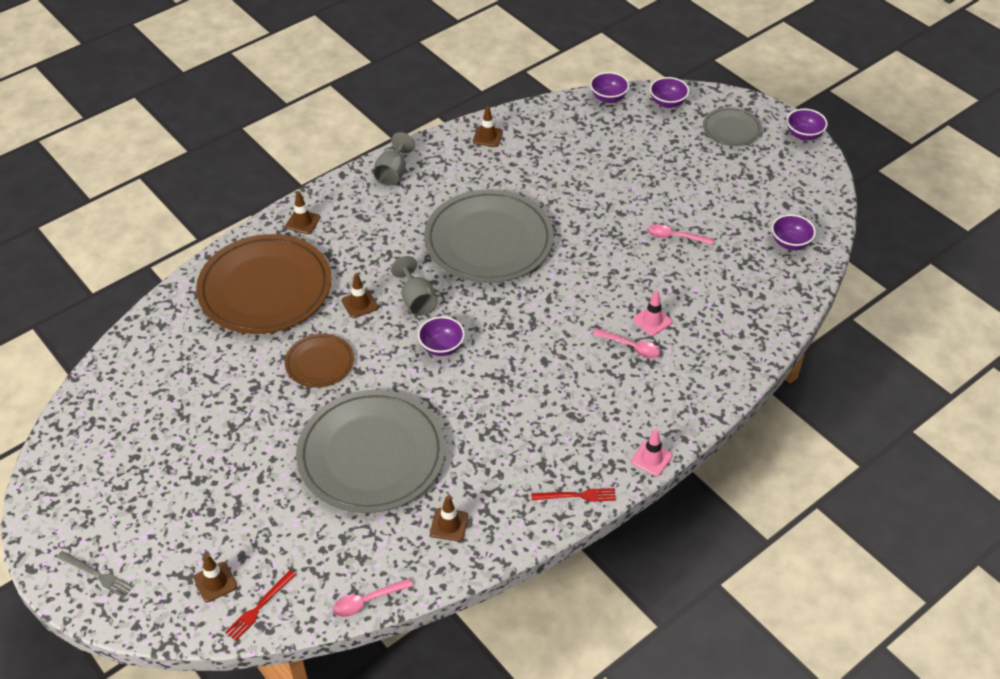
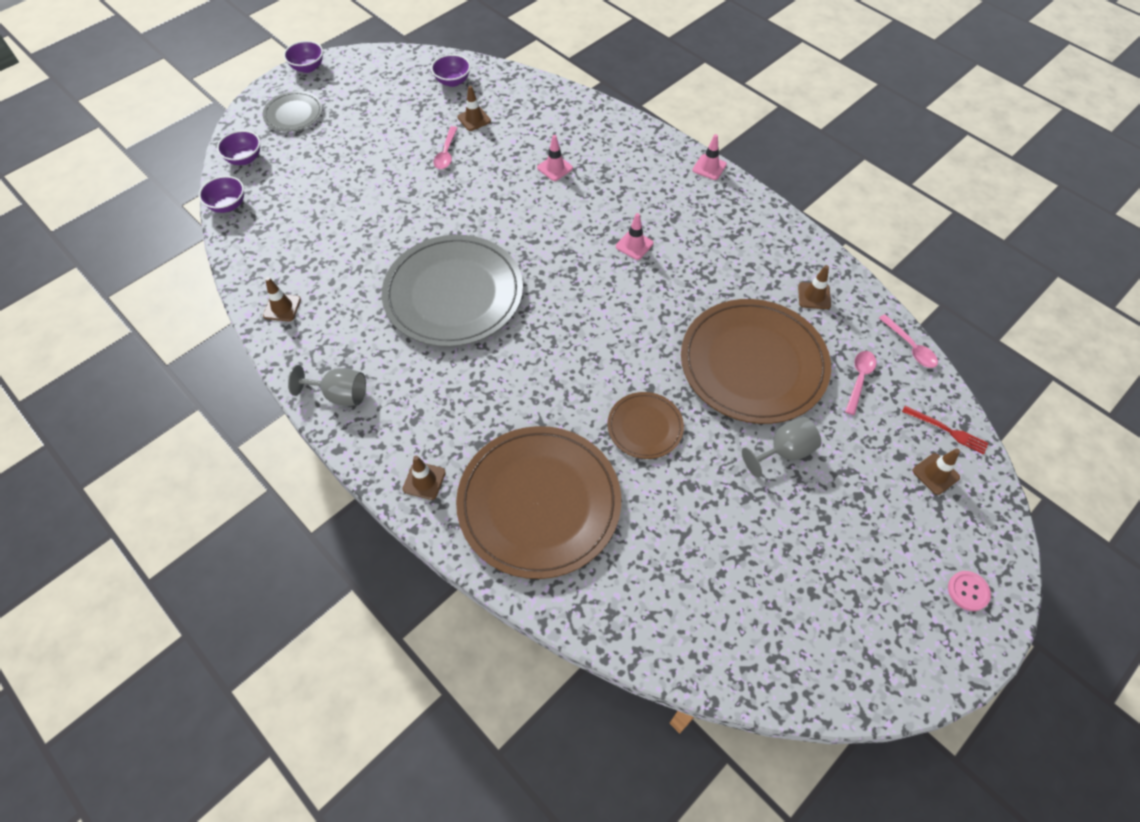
camera: 95 degrees left, 10 degrees up
(97, 575) = (968, 591): grey fork -> pink button
(359, 304) = (555, 401): brown traffic cone -> brown traffic cone (474, 119)
(371, 455) = (753, 364): grey plate -> brown plate
(417, 300) = (546, 349): grey goblet -> grey goblet (784, 452)
(441, 347) = (607, 321): purple bowl -> none
(536, 377) = (634, 245): none -> pink traffic cone
(577, 496) = (759, 212): red fork -> none
(631, 347) = (588, 181): pink spoon -> pink spoon (859, 379)

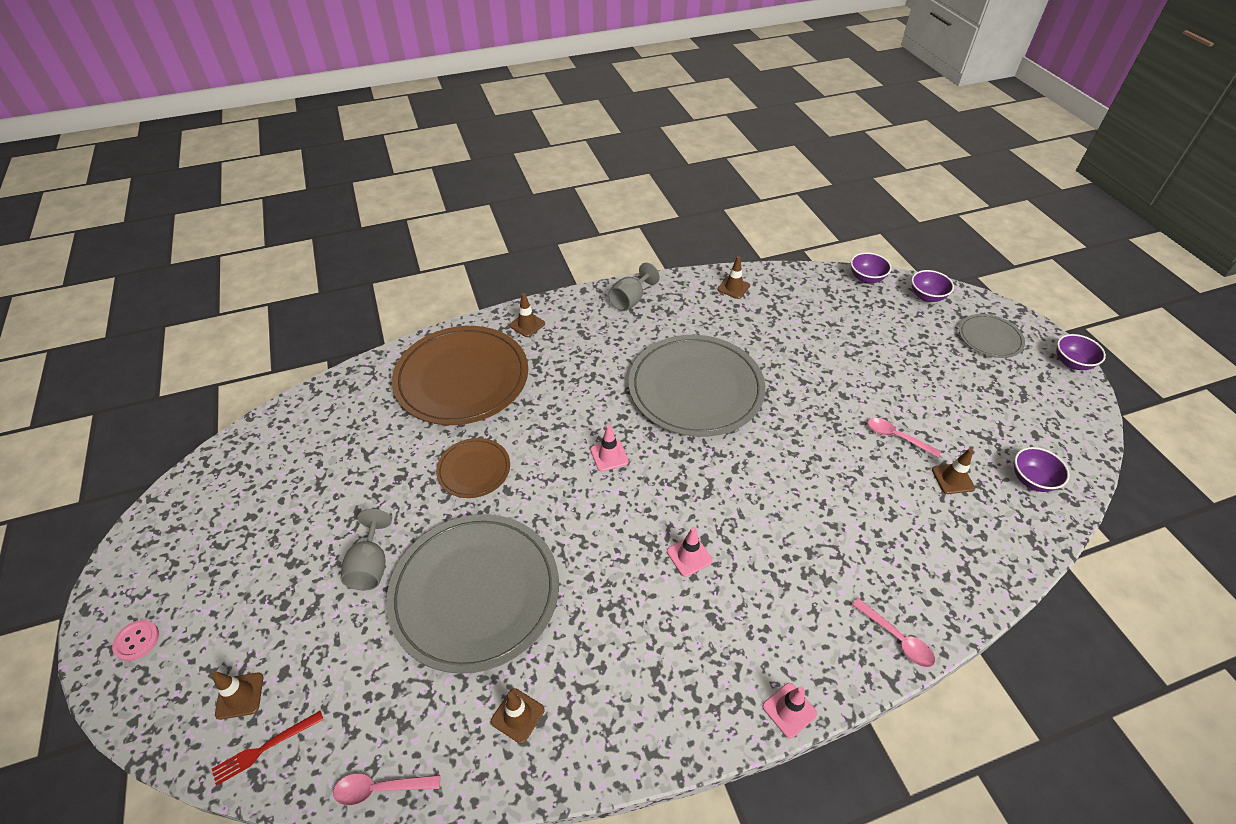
camera: 115 degrees right, 10 degrees down
(555, 168) = (843, 527): pink traffic cone -> pink traffic cone (609, 455)
(753, 364) = (475, 593): brown plate -> grey plate
(859, 379) = (386, 692): pink spoon -> pink spoon (897, 638)

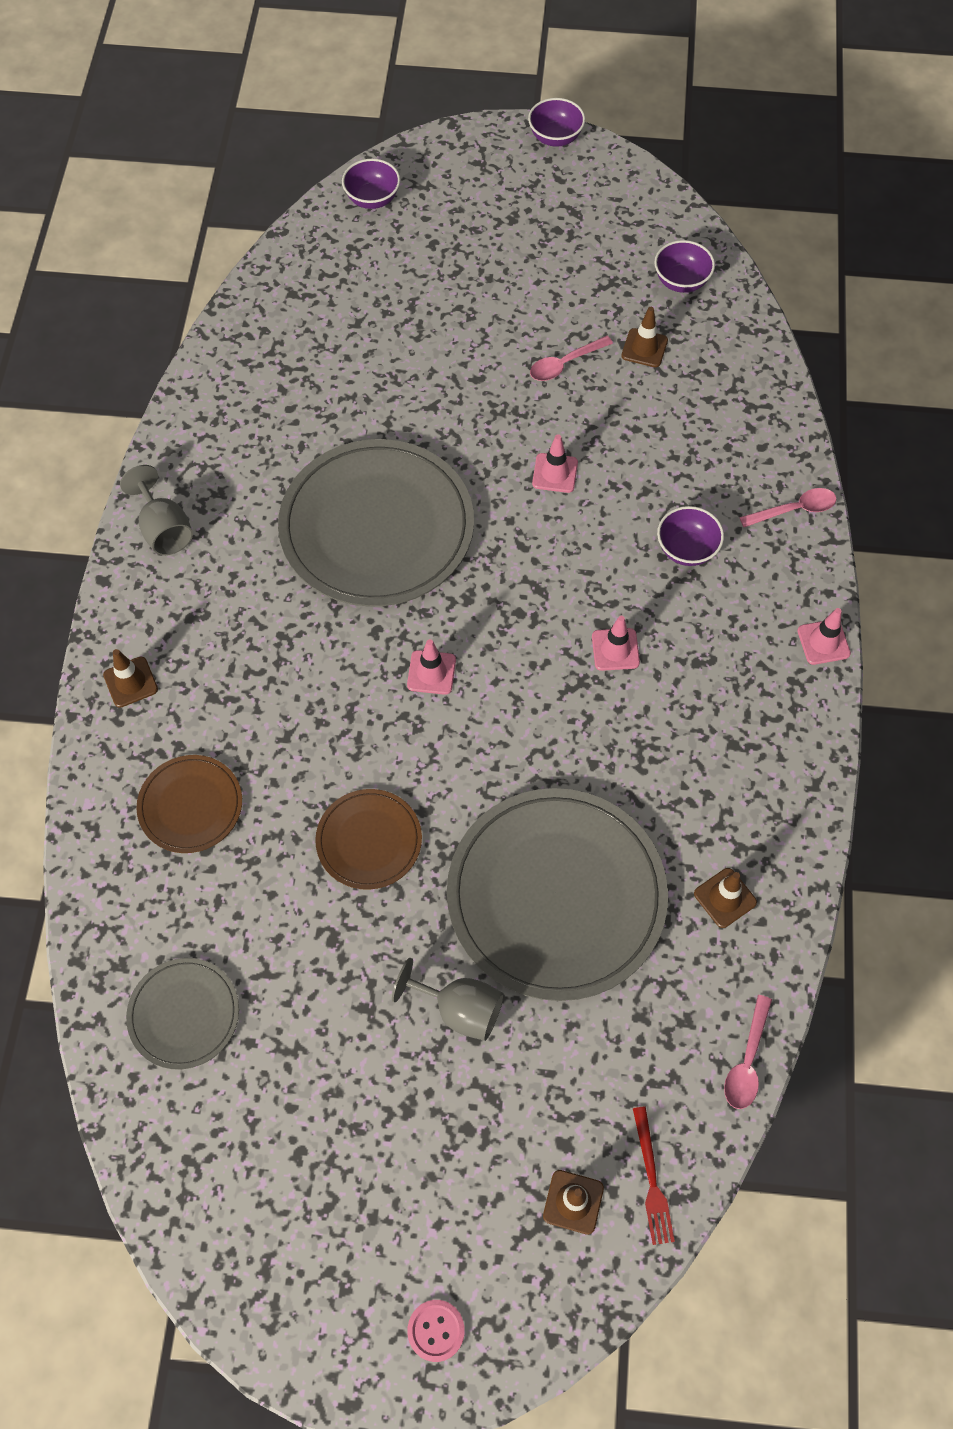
camera: 65 degrees left, 15 degrees up
(462, 378) = (190, 805): brown plate -> brown plate, size x0.49
(733, 287) = (220, 394): brown traffic cone -> none
(805, 465) = (555, 473): none -> pink traffic cone
(866, 278) = (300, 239): purple bowl -> purple bowl (686, 549)
(989, 338) = (476, 184): grey plate -> grey plate (184, 1014)

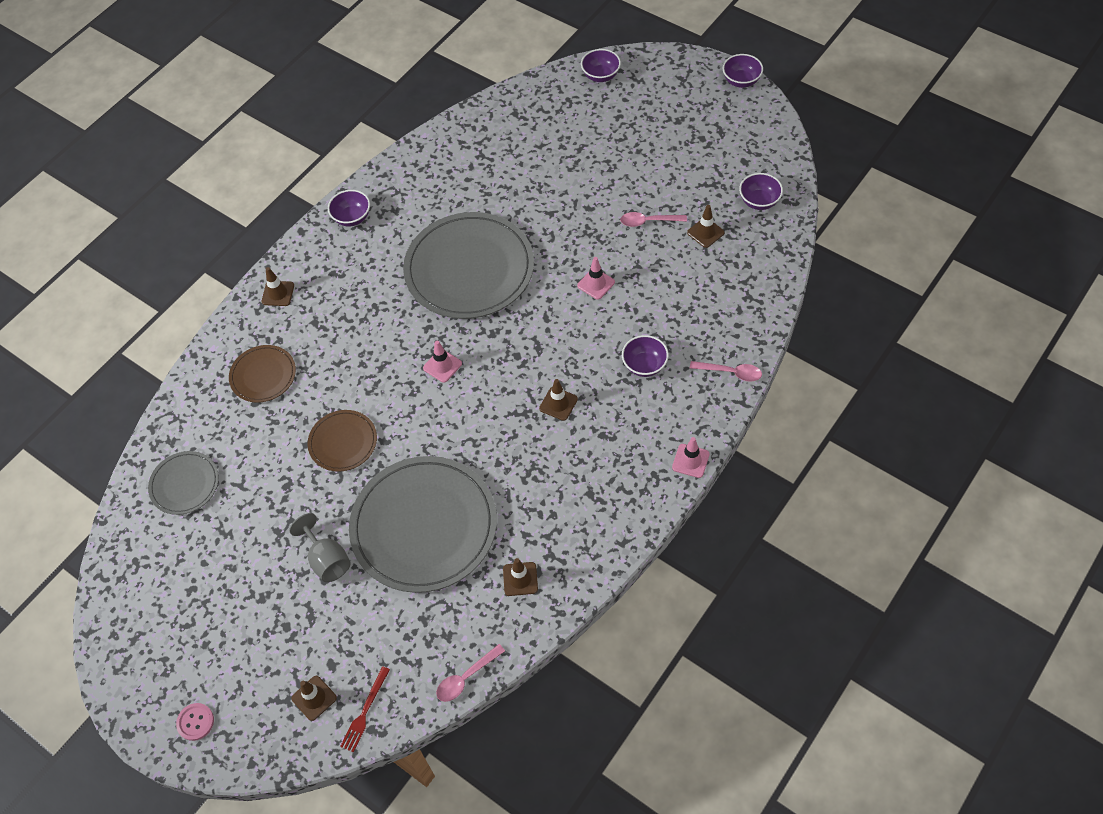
camera: 35 degrees right, 5 degrees down
(164, 529) = (352, 218): grey goblet -> purple bowl
(615, 649) = (558, 404): pink traffic cone -> brown traffic cone

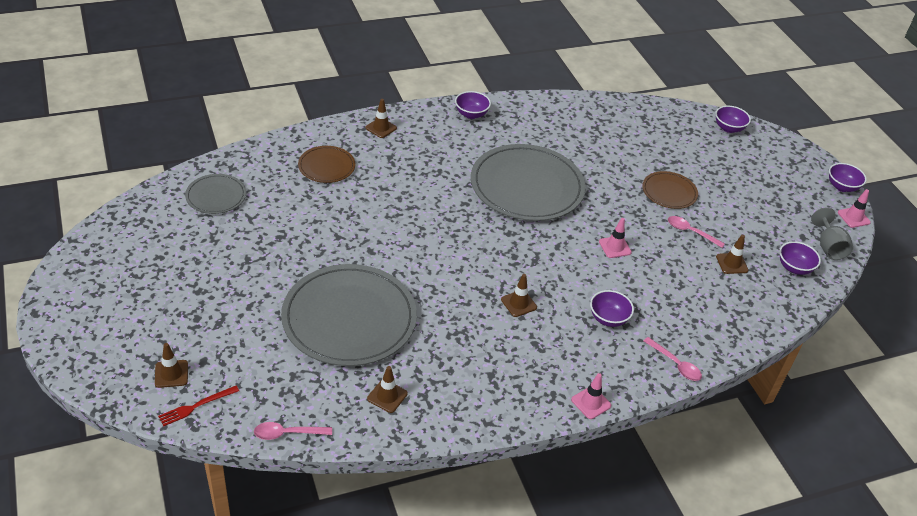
camera: 25 degrees right, 15 degrees down
(195, 722) = (82, 335): pink button -> none
(327, 559) = (263, 296): grey goblet -> grey goblet (828, 247)
(343, 442) = (342, 234): brown plate -> brown plate (669, 192)
(442, 366) = (454, 231): pink traffic cone -> pink traffic cone (853, 217)

